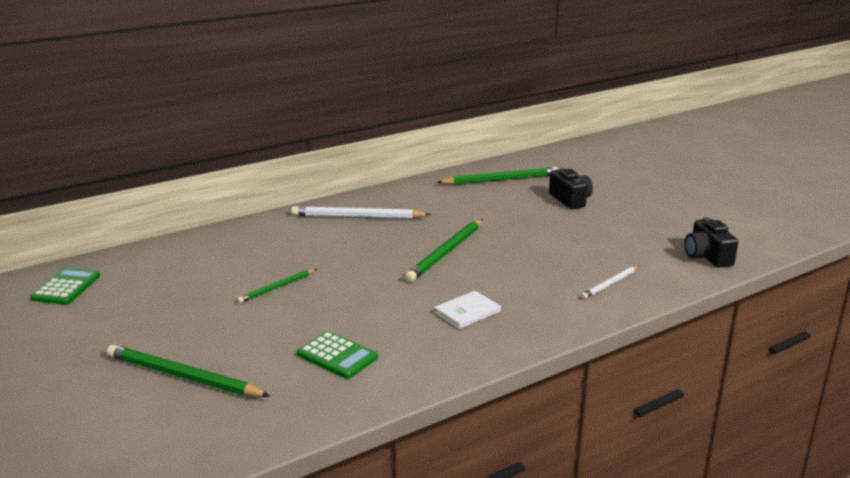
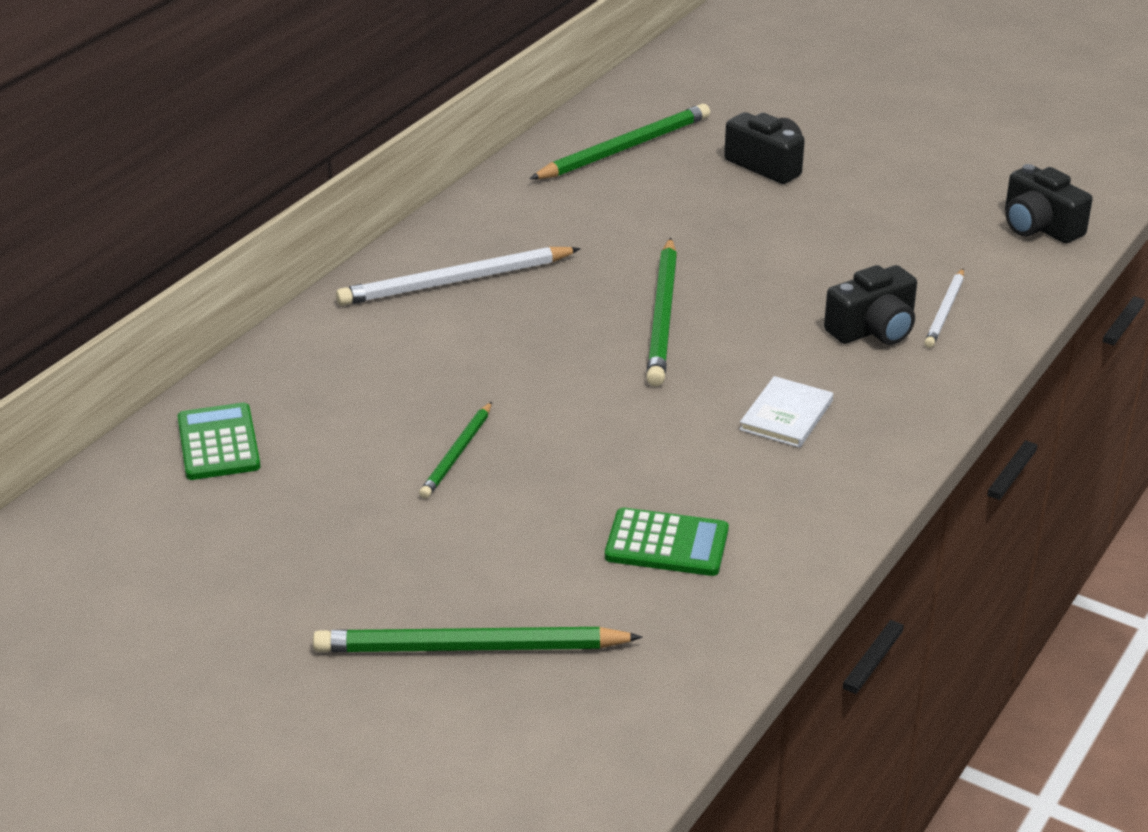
camera: 25 degrees left, 10 degrees up
(66, 287) = (89, 554): green calculator -> green calculator (218, 443)
(558, 283) = (873, 330): none -> black camera

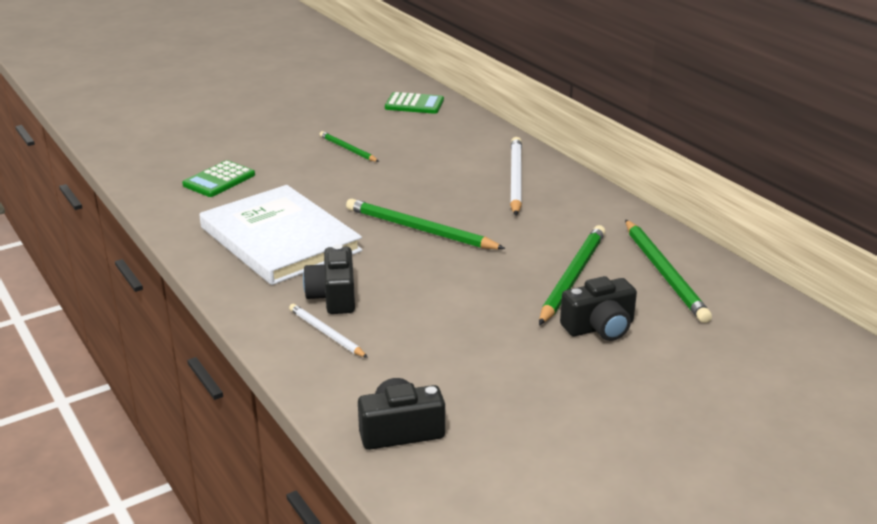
camera: 115 degrees right, 5 degrees down
(470, 648) = (211, 127): green pencil -> green pencil (572, 277)
(786, 415) = (280, 239): white book -> white book, size x2.43

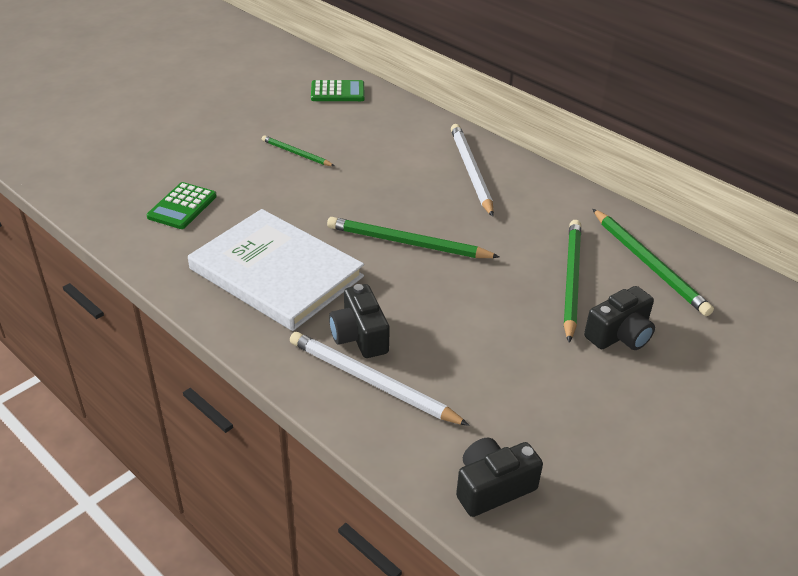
camera: 15 degrees left, 10 degrees up
(326, 333) = (372, 382): white pencil -> white pencil, size x1.74

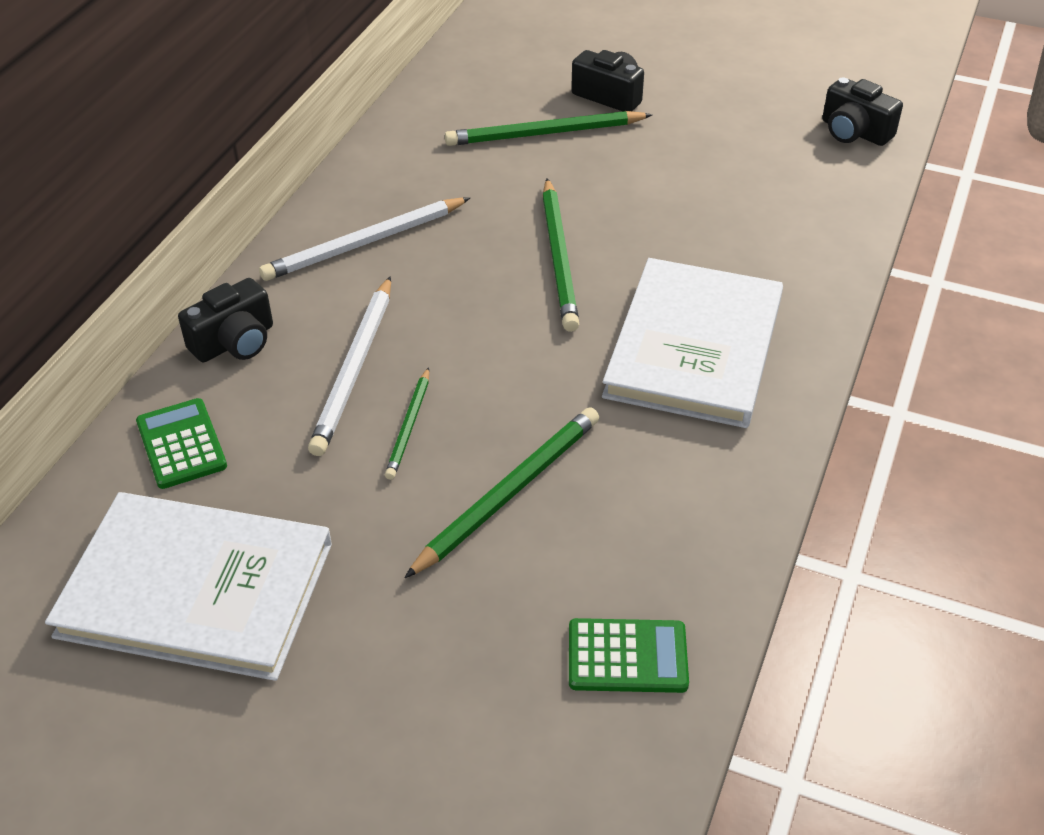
camera: 110 degrees left, 5 degrees up
(182, 206) = (624, 498): green calculator -> green calculator (627, 656)
(243, 84) = (196, 589): none -> white book
(360, 336) = (745, 250): black camera -> black camera (234, 342)
(372, 382) = (800, 224): white pencil -> white pencil (355, 368)
(649, 264) = (482, 91): green pencil -> green pencil (508, 493)

